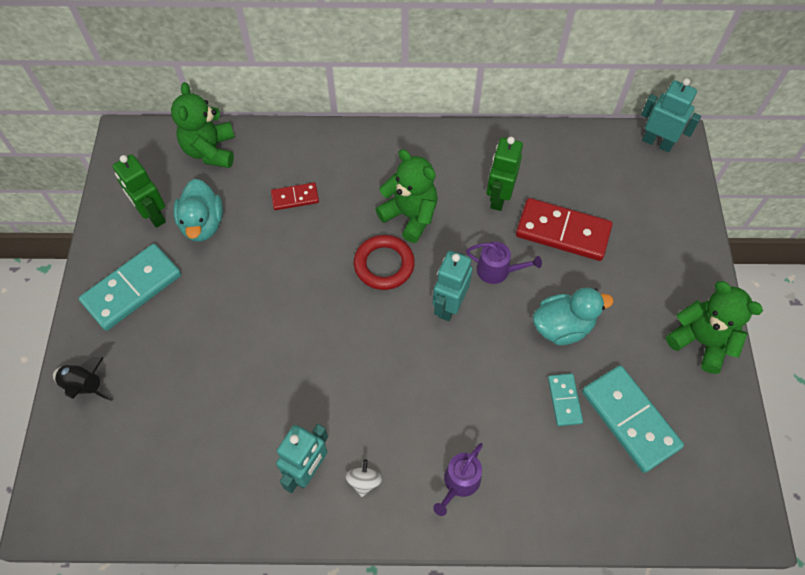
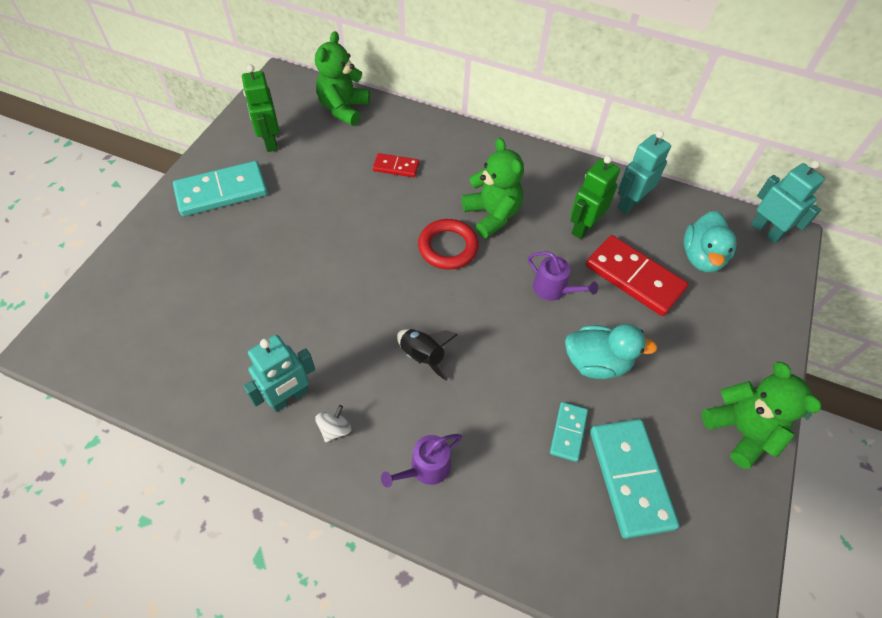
camera: 20 degrees right, 5 degrees down
(85, 385) = (141, 253): black rocket -> black rocket (422, 356)
(203, 224) = (307, 162): turquoise duck -> turquoise duck (701, 257)
(449, 306) = (492, 303): turquoise robot -> turquoise robot (630, 203)

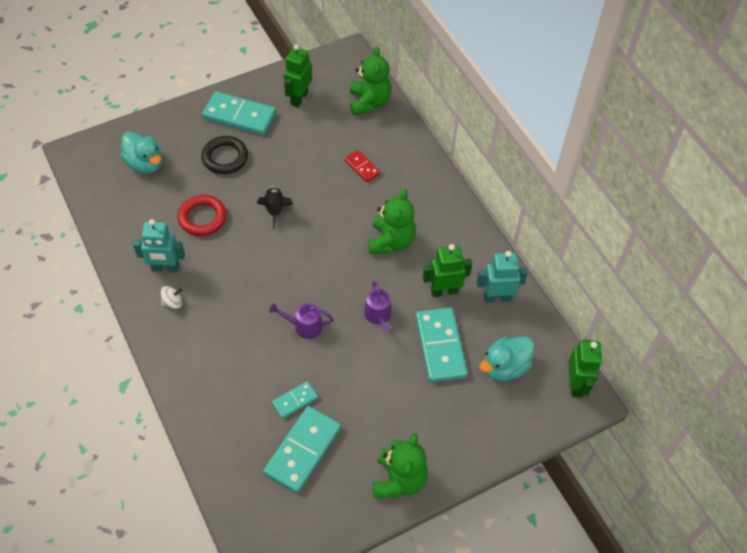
camera: 40 degrees right, 0 degrees up
(246, 240) = (225, 157): none -> black ring
(343, 109) = (369, 102): green teddy bear -> green teddy bear turned 120 degrees clockwise
(422, 356) = (257, 298): black rocket -> black rocket (275, 209)
(426, 468) = (199, 358): purple watering can -> purple watering can (304, 326)
(448, 247) = (340, 243): red ring -> red ring (202, 218)
(596, 362) = (355, 377): turquoise duck -> turquoise duck (145, 164)
(634, 278) = (440, 346): red domino -> turquoise domino
(765, 231) = (576, 384): turquoise robot -> green robot

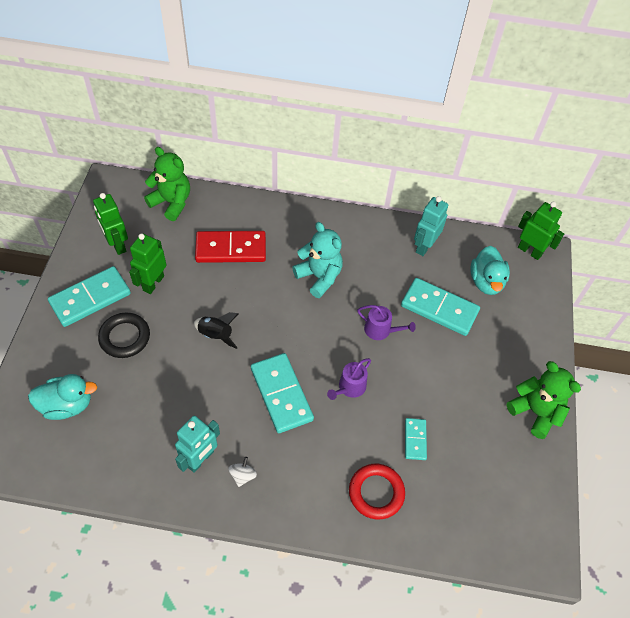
camera: 55 degrees left, 0 degrees up
(202, 218) = (173, 395): red ring -> red ring (376, 492)
(303, 450) = (465, 463): turquoise domino -> turquoise domino (281, 394)
(362, 167) = (231, 249): red domino -> red domino, size x1.90
(391, 241) = (319, 277): green teddy bear -> turquoise teddy bear
(444, 291) = (393, 274): green robot -> green robot (153, 283)

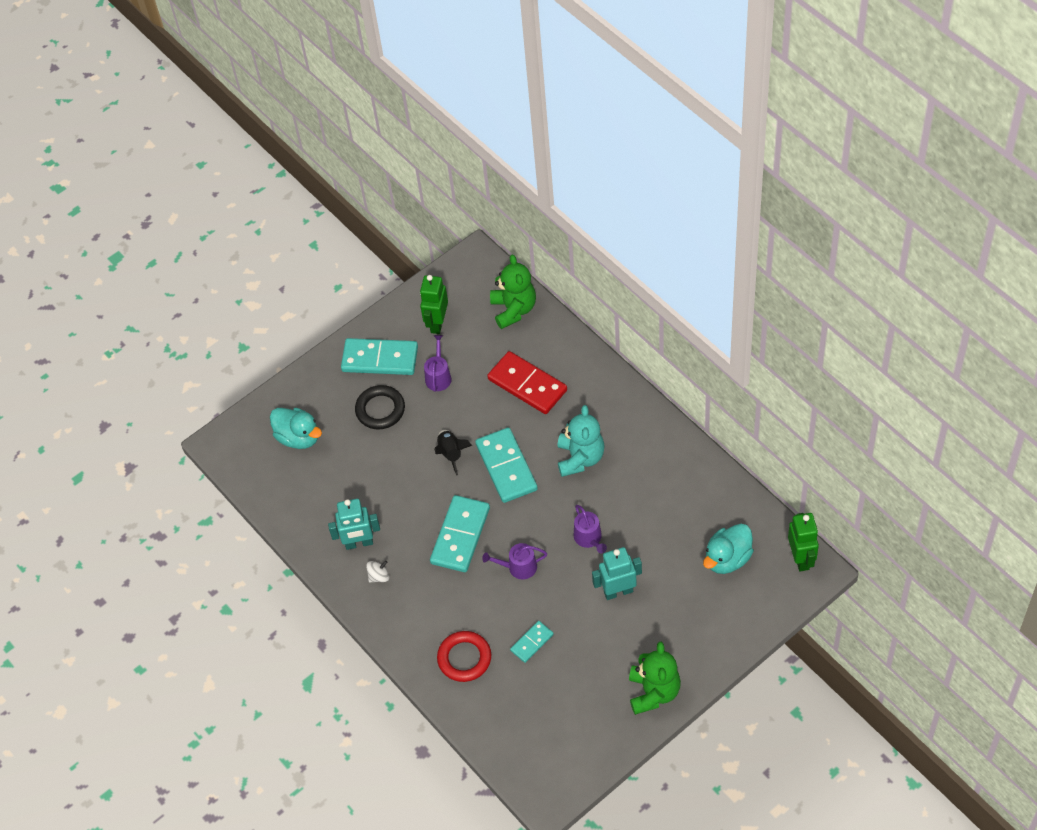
camera: 50 degrees right, 0 degrees up
(153, 283) = (438, 376): green robot -> purple watering can
(424, 246) = (703, 490): turquoise robot -> turquoise robot (618, 591)
(439, 308) = (659, 554): turquoise domino -> turquoise domino (506, 467)

